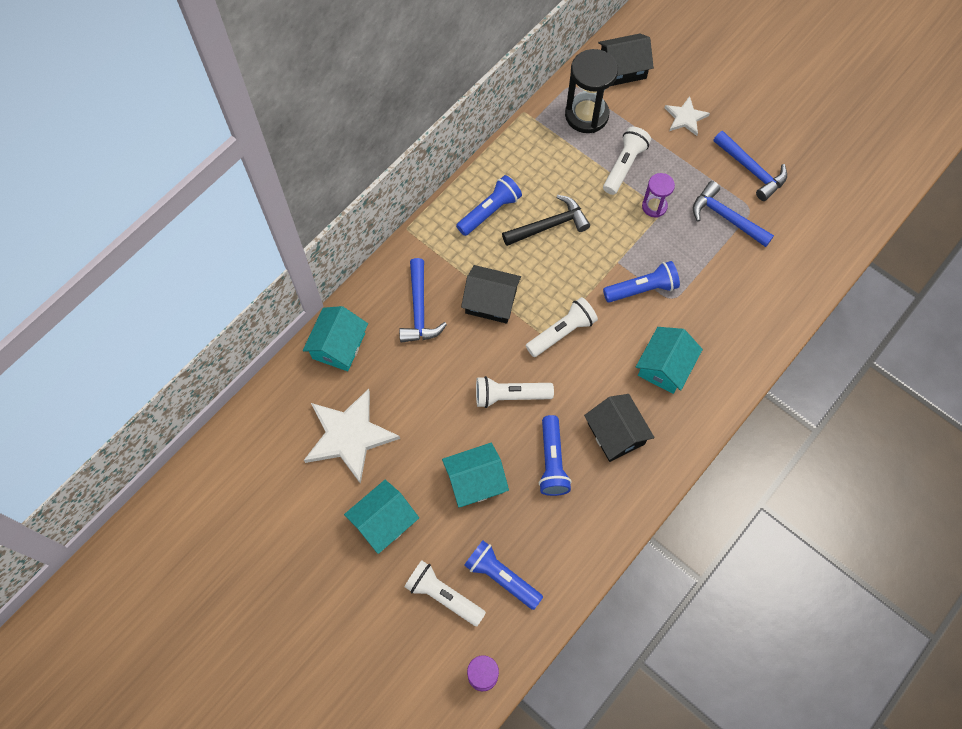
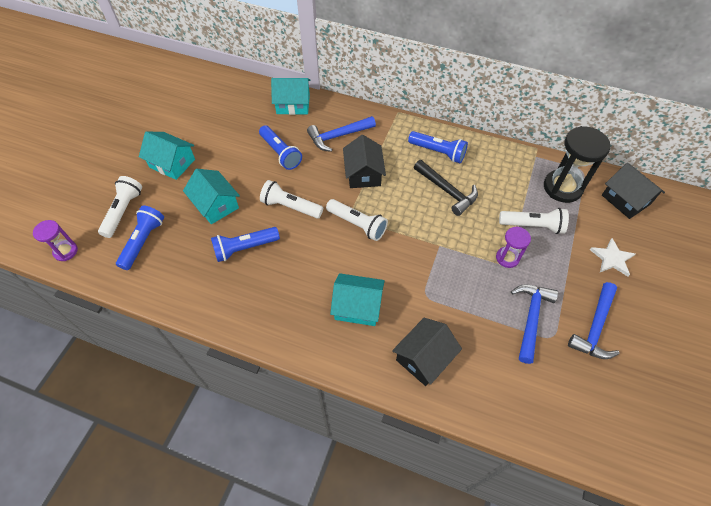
camera: 70 degrees right, 10 degrees down
(349, 436) = (229, 128): white star -> none
(510, 396) = (290, 207): white flashlight -> white flashlight turned 45 degrees counterclockwise
(616, 433) = (282, 286): black house -> black house (424, 358)
(642, 289) = (423, 269): blue flashlight -> blue flashlight (280, 153)

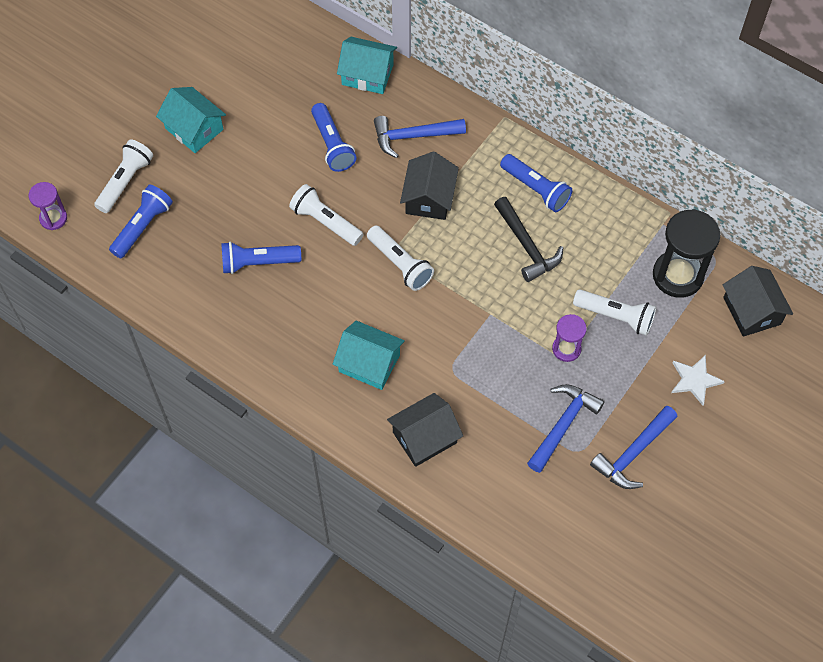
camera: 15 degrees right, 5 degrees up
(215, 205) = (236, 198): turquoise house -> none

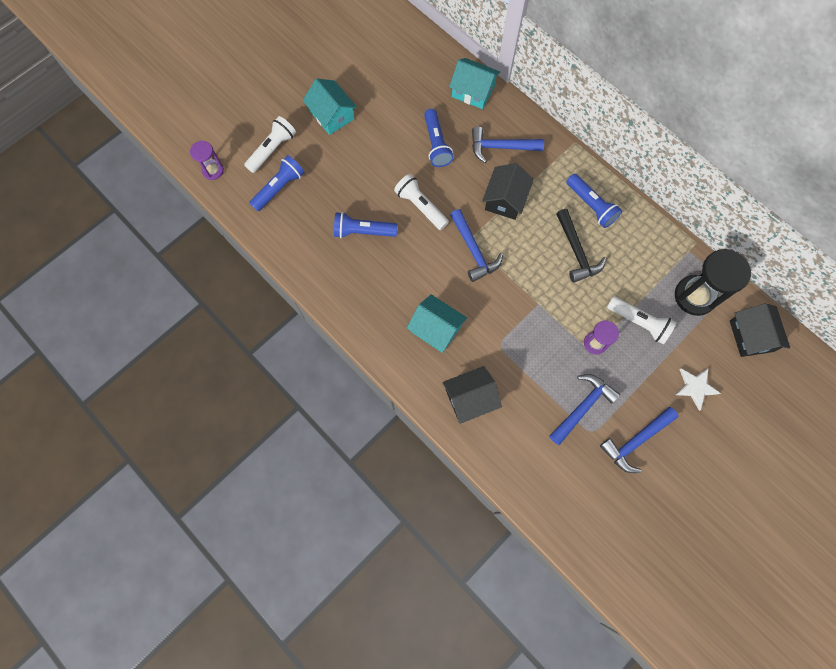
camera: 10 degrees right, 10 degrees up
(400, 264) = (473, 250): white flashlight -> blue hammer

